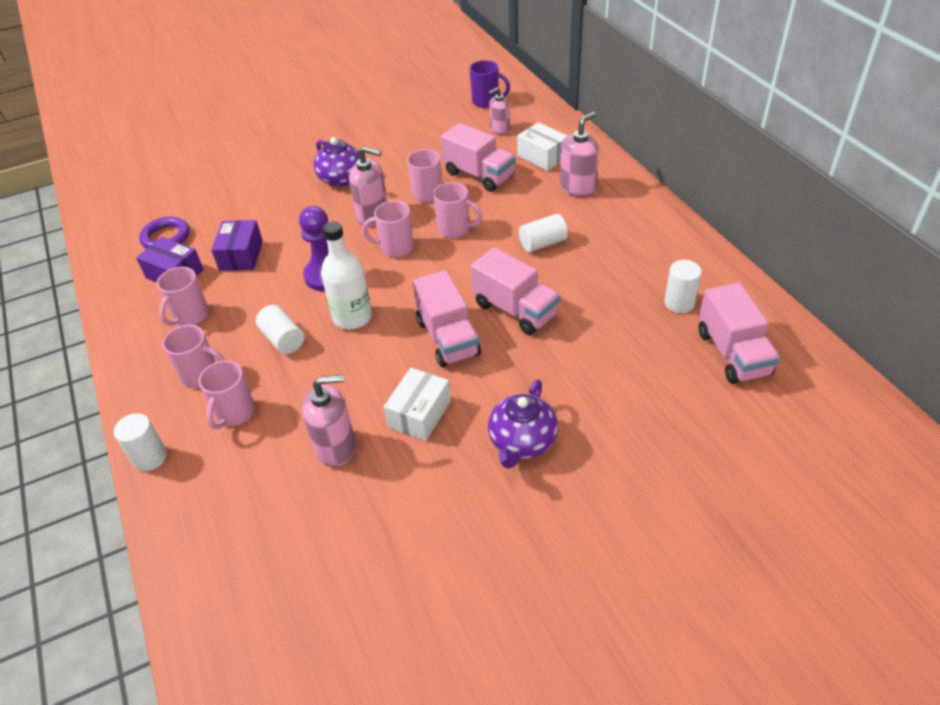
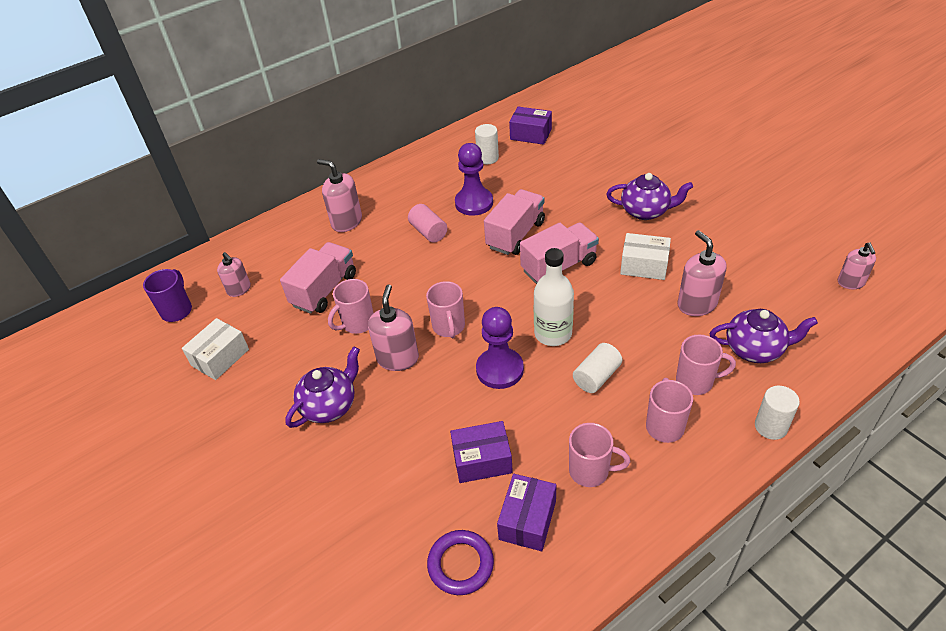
camera: 100 degrees left, 0 degrees up
(246, 481) = (755, 349): none -> purple teapot
(293, 640) = (851, 282): none -> pink soap dispenser
(455, 229) = (415, 290): pink mug -> none
(542, 156) = (294, 251): white box -> white box (220, 357)
(542, 243) = (428, 232): white cylinder -> pink cylinder
(585, 282) = (474, 203): none -> purple pawn
(733, 353) = (530, 134): pink truck -> purple box

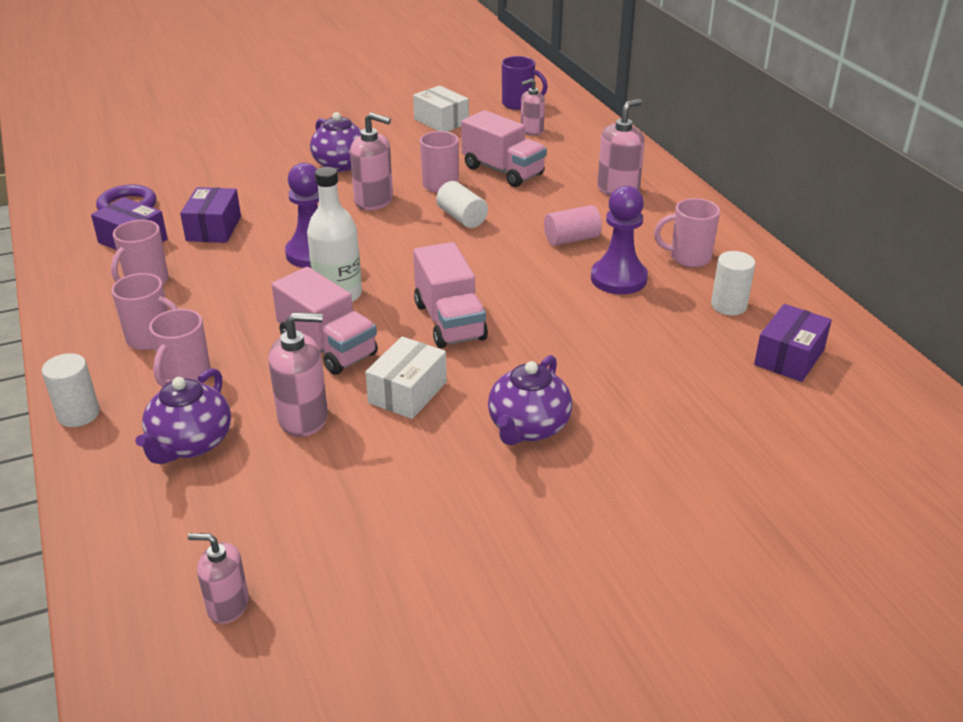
camera: 100 degrees right, 10 degrees down
(449, 327) = (397, 233): pink mug -> pink mug (688, 258)
(515, 235) = (533, 300): pink truck -> pink truck (328, 347)
(596, 376) = (253, 310): white cylinder -> white cylinder (462, 218)

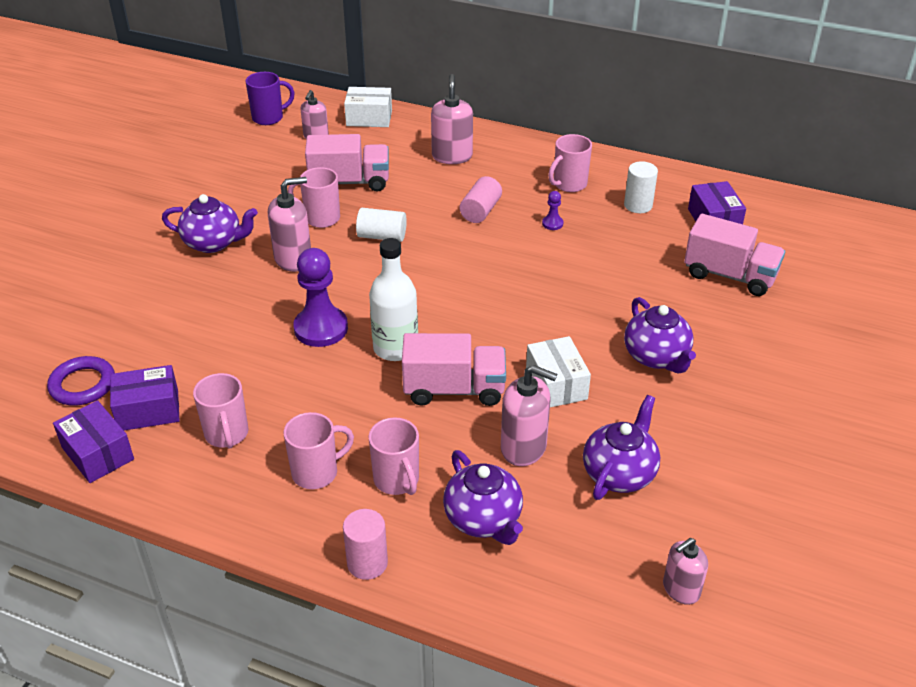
camera: 45 degrees left, 5 degrees up
(78, 414) = (367, 563): white cylinder -> pink cylinder
(213, 228) = (201, 357): purple box -> purple box (97, 453)
(303, 418) = (524, 447): pink soap dispenser -> pink soap dispenser turned 75 degrees clockwise
(339, 487) = (619, 473): none -> purple teapot
(441, 121) = (231, 163): white box -> white box (369, 118)
(449, 321) = (501, 319): pink truck -> pink truck (730, 275)
(618, 278) = (552, 223): purple pawn -> purple pawn, size x0.44

